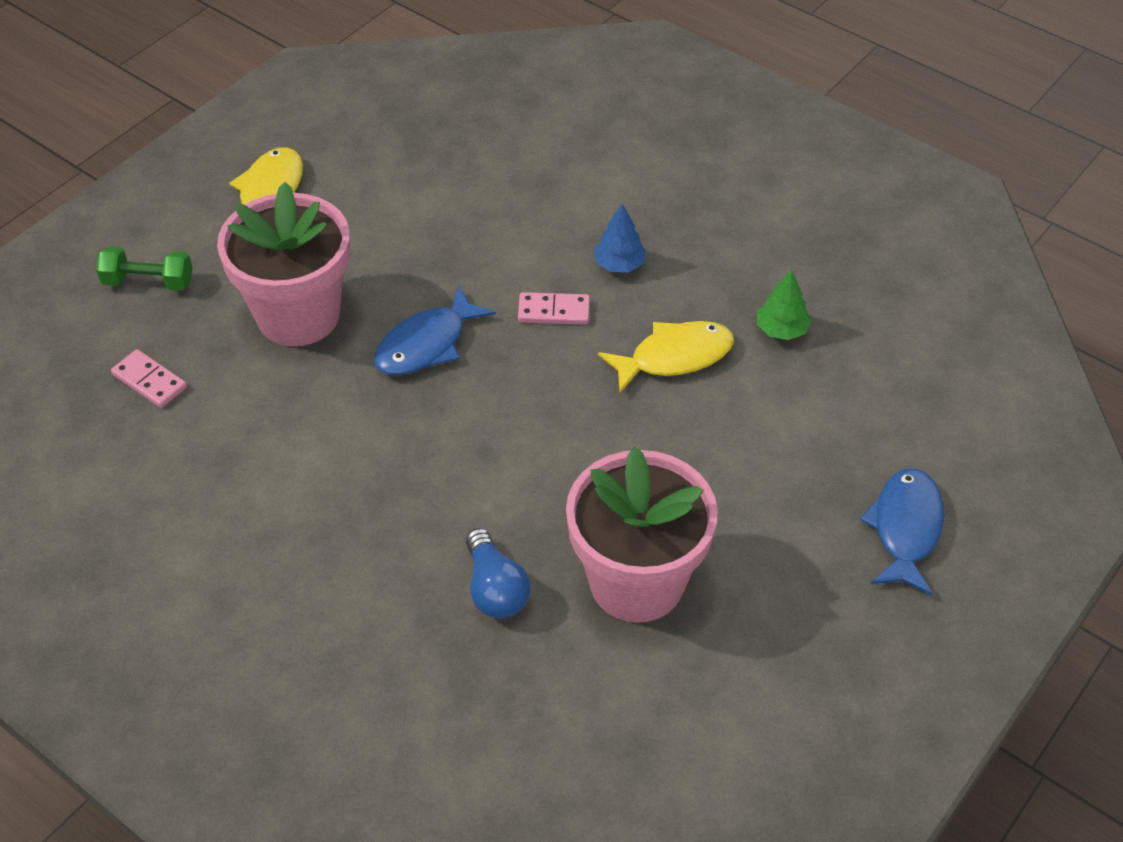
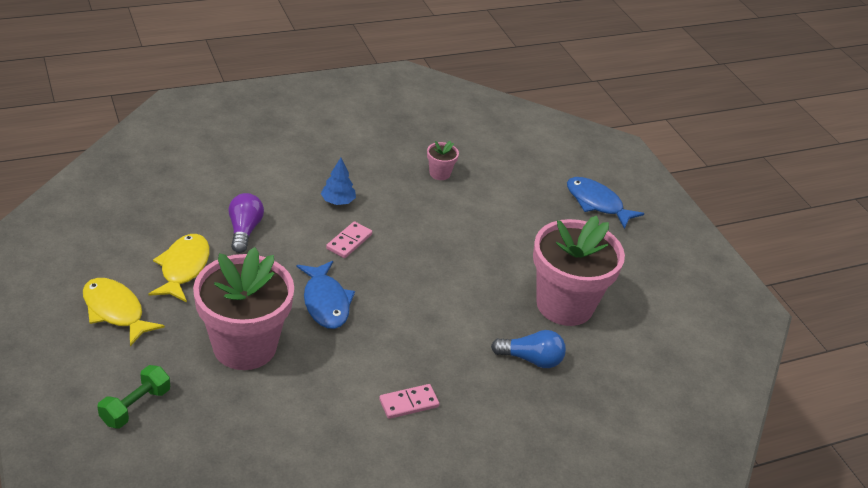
camera: 65 degrees left, 10 degrees down
(149, 381) = (233, 444): pink domino -> pink domino (409, 403)
(485, 216) = (244, 230): none -> purple light bulb
(674, 357) = (425, 217): yellow fish -> yellow fish (183, 268)
(781, 330) = (439, 173): green tree -> pink flower pot

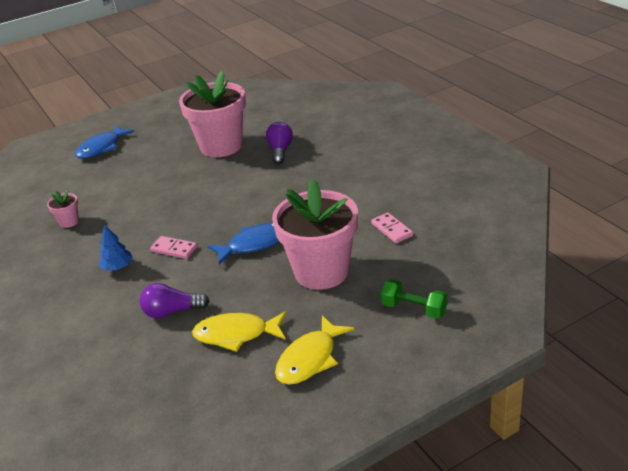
camera: 90 degrees left, 5 degrees down
(409, 403) = (343, 188): pink domino -> pink domino (392, 229)
(531, 359) = (280, 151): blue light bulb -> purple light bulb

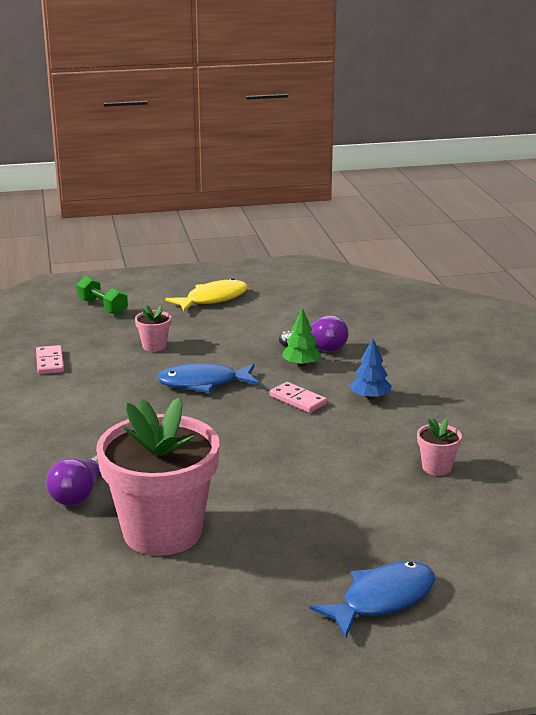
camera: 165 degrees left, 10 degrees down
(182, 287) = (301, 365): none -> green tree
(236, 334) = (264, 323): yellow fish -> none
(321, 272) = (154, 346): pink flower pot -> pink flower pot, size x0.41

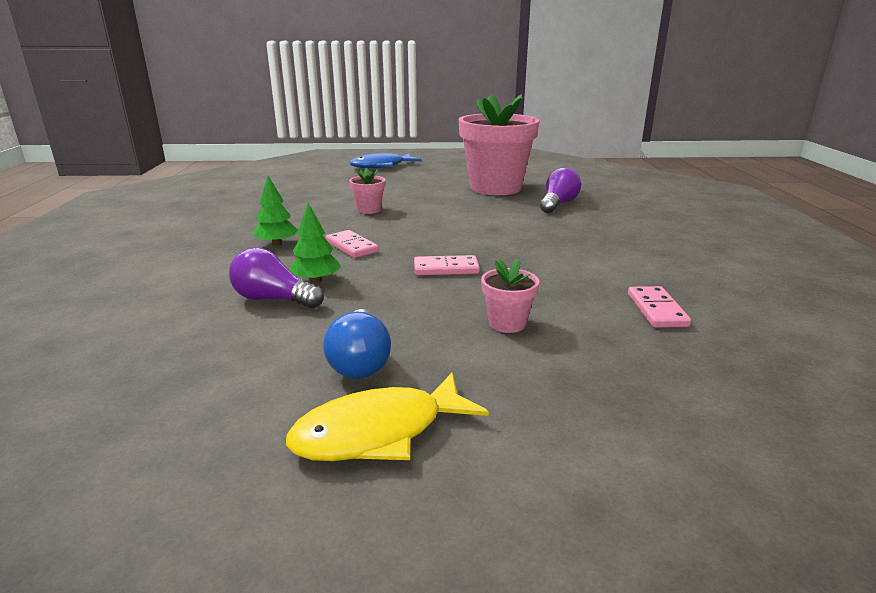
camera: 170 degrees left, 0 degrees up
(102, 307) = (628, 430): green dumbbell -> none
(203, 383) = (446, 269): blue fish -> pink domino
(236, 321) = (360, 361): none -> blue light bulb
(370, 397) = (277, 244): blue tree -> green tree
(436, 467) = (285, 201): pink flower pot -> pink flower pot (369, 210)

